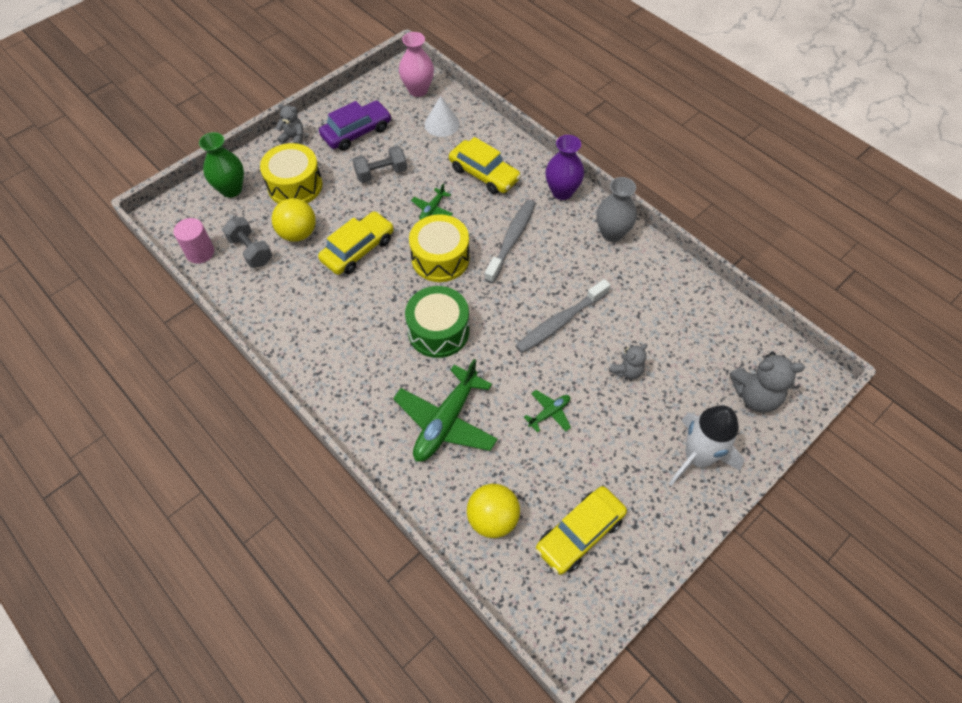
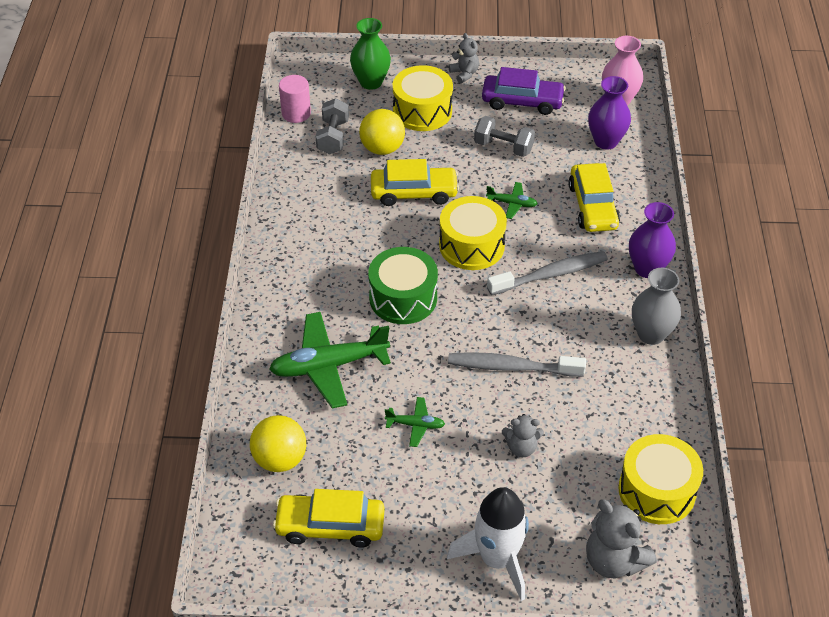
camera: 45 degrees right, 10 degrees down
(432, 209) = (512, 204): green plane -> green plane turned 150 degrees counterclockwise
(442, 124) = (606, 141): white cone -> purple vase
(726, 331) = (657, 491): none -> yellow drum

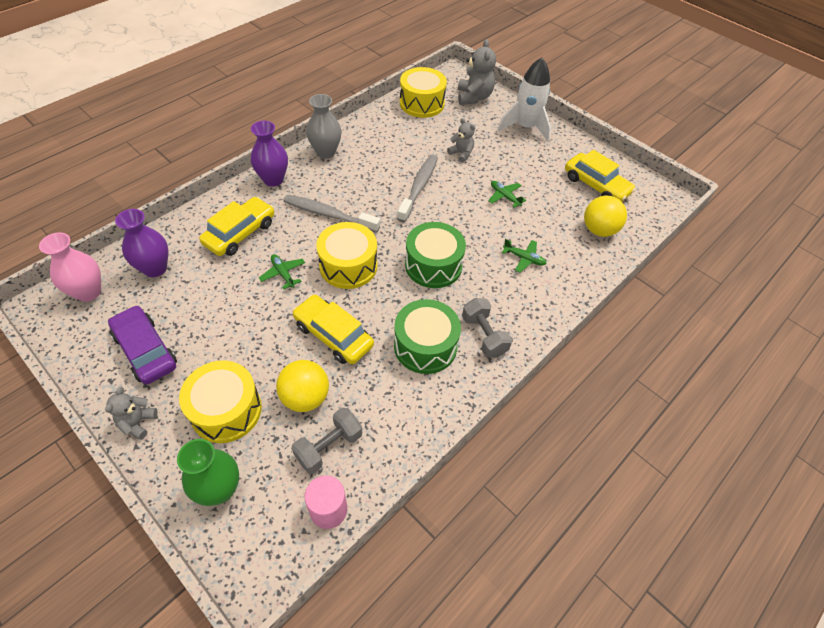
camera: 140 degrees left, 5 degrees up
(329, 366) = (524, 258): green plane -> green plane, size x0.48
(337, 232) = (425, 346): none -> green drum
(503, 147) = (222, 321): grey dumbbell -> grey dumbbell (484, 335)
(511, 367) = (419, 187): grey toothbrush -> grey toothbrush turned 120 degrees counterclockwise

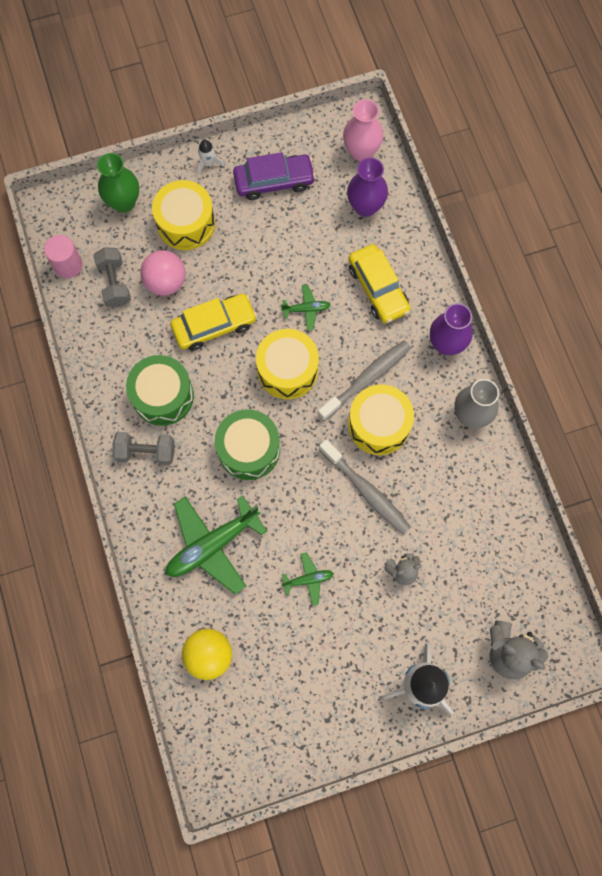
camera: 120 degrees right, 20 degrees up
(137, 422) = (208, 163): grey teddy bear -> white rocket
(305, 397) = (166, 282): yellow ball -> pink ball
(422, 103) = (522, 573): yellow drum -> yellow drum (379, 425)
(524, 258) = (212, 545): green plane -> green plane, size x2.09
(596, 185) = (276, 704): yellow car -> none

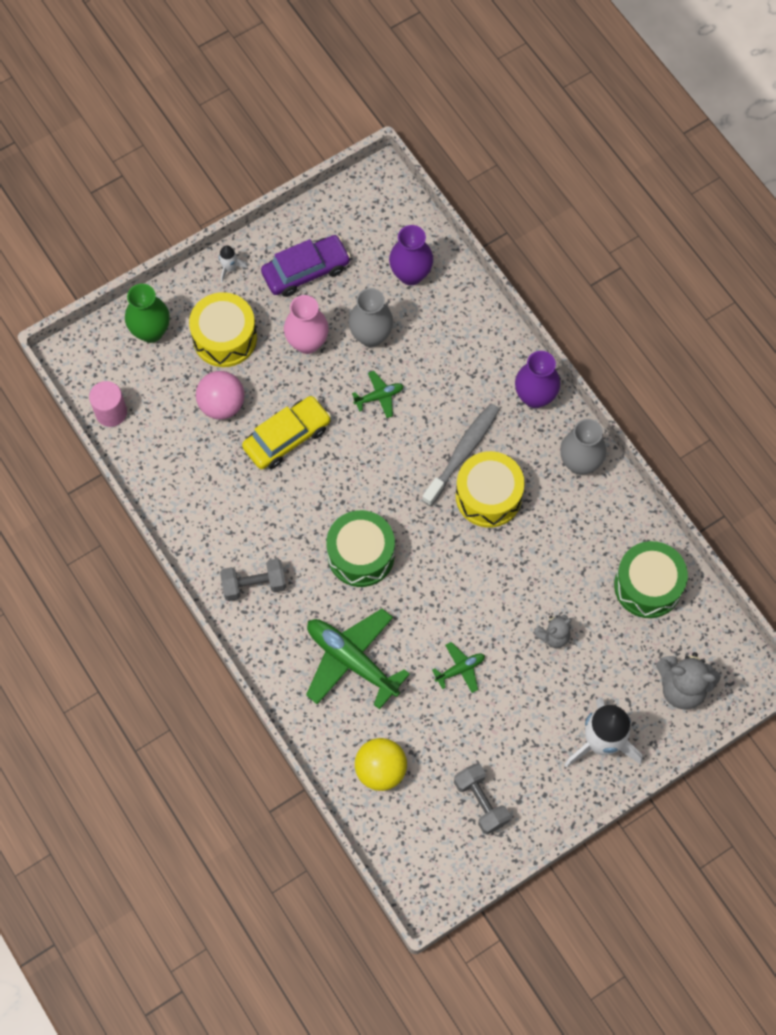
camera: 15 degrees left, 5 degrees down
(114, 283) = (167, 419): grey dumbbell -> grey dumbbell (481, 802)
(163, 396) = (254, 523): green drum -> green drum (647, 586)
(212, 545) = (351, 660): green plane -> green plane turned 90 degrees clockwise
(287, 370) = (377, 464): yellow drum -> none
(314, 253) = (371, 336): none -> grey vase
(361, 151) = (389, 217): pink vase -> pink vase (307, 342)
(366, 491) = (494, 566): grey toothbrush -> none
(378, 288) = (448, 357): yellow car -> none

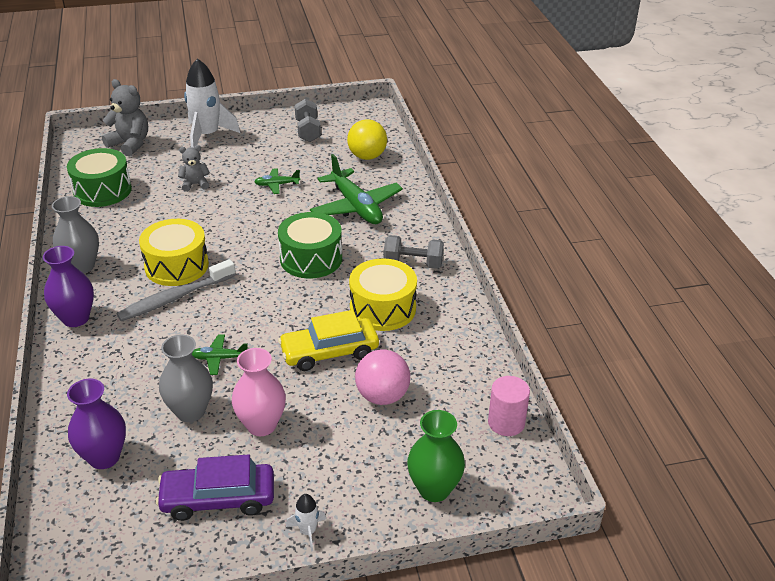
camera: 160 degrees left, 30 degrees down
(224, 338) = (350, 457): yellow drum -> yellow drum (382, 308)

